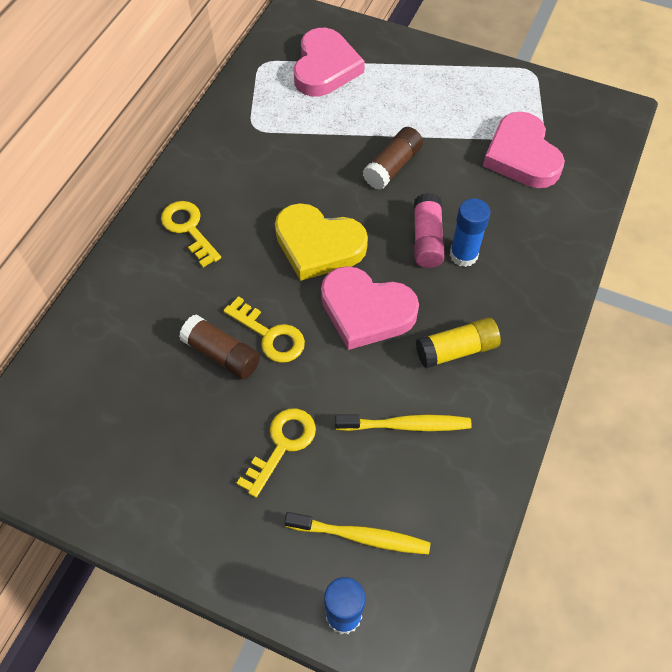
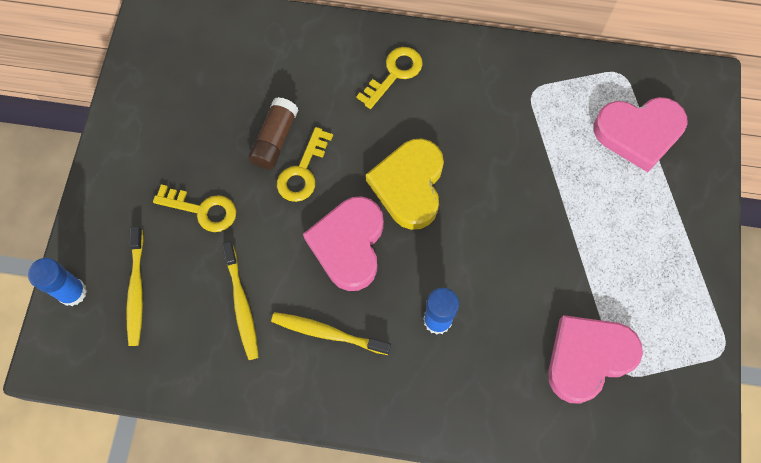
camera: 75 degrees right, 10 degrees up
(392, 166) = (527, 230): brown glue stick -> none
(427, 239) = (446, 281): pink glue stick -> none
(456, 350) = (327, 333): yellow glue stick -> yellow toothbrush

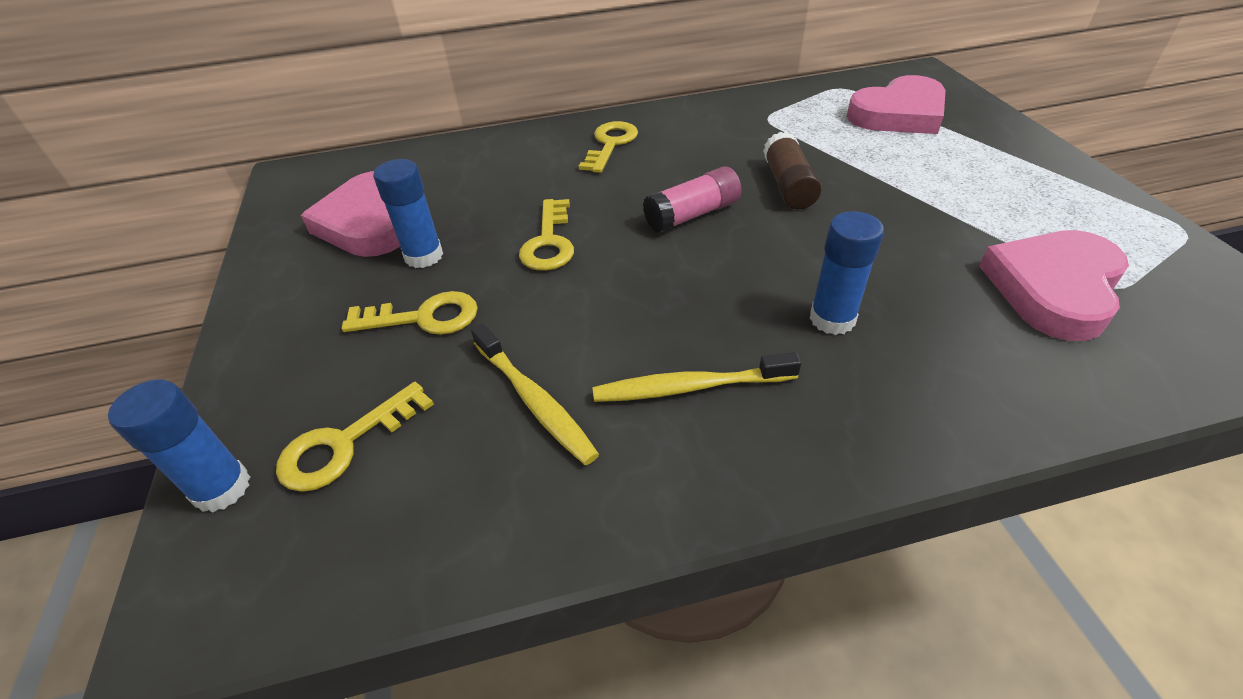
camera: 20 degrees left, 25 degrees down
(136, 290) = (345, 444): yellow toothbrush -> yellow key
(219, 150) = (424, 256): none -> blue glue stick
(275, 139) = (496, 227): brown glue stick -> brown glue stick (788, 185)
(348, 244) = (654, 286): pink heart -> pink heart (369, 222)
(409, 185) = (692, 215): yellow heart -> pink glue stick

